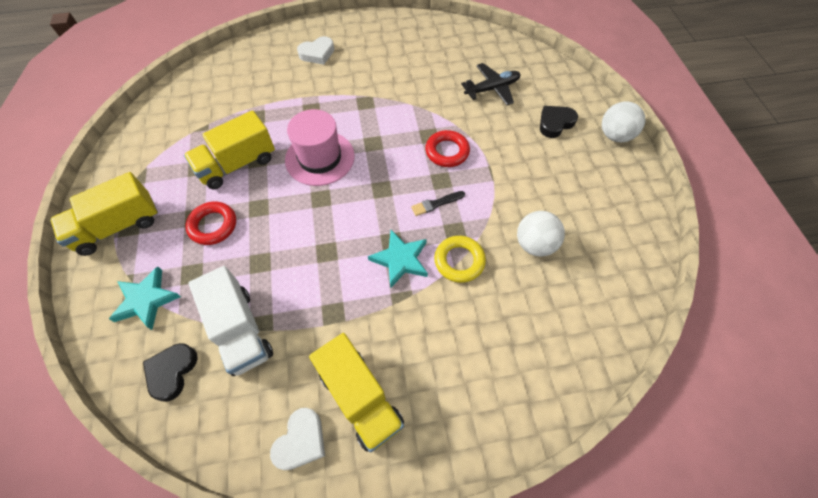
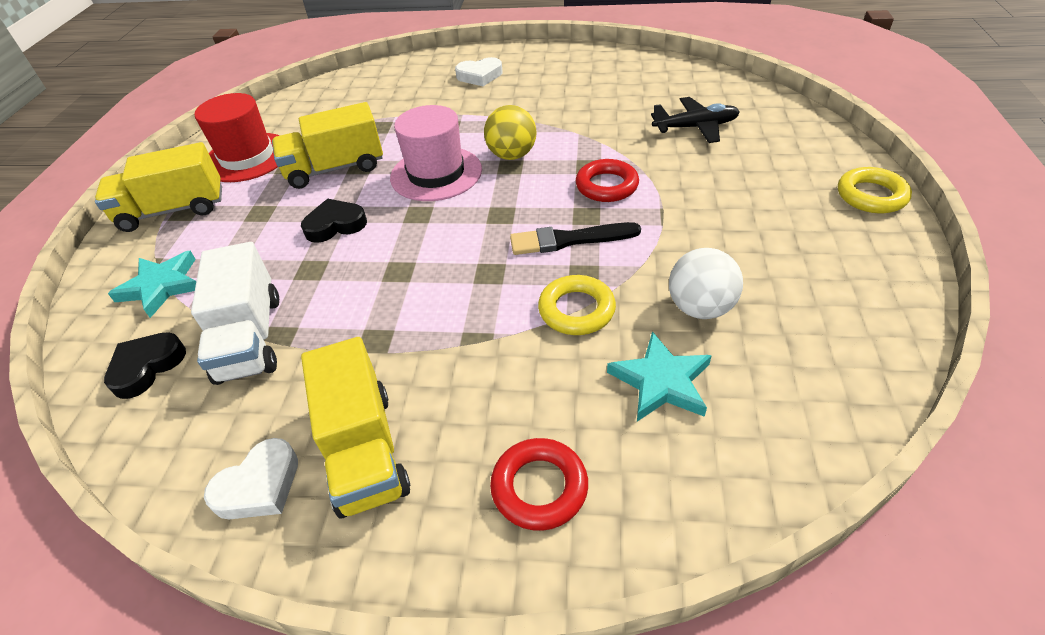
camera: 20 degrees right, 15 degrees down
(156, 163) = (247, 157): none -> red hat
(213, 225) = (276, 224): red ring -> red ring (539, 487)
(370, 132) = (512, 155): none -> yellow ball
(400, 260) = (493, 295): turquoise star -> turquoise star (661, 382)
(436, 204) = (569, 240): black brush -> black brush, size x1.59
(555, 123) = (778, 172): black heart -> black heart (335, 225)
(614, 135) = (871, 196): white ball -> yellow ring

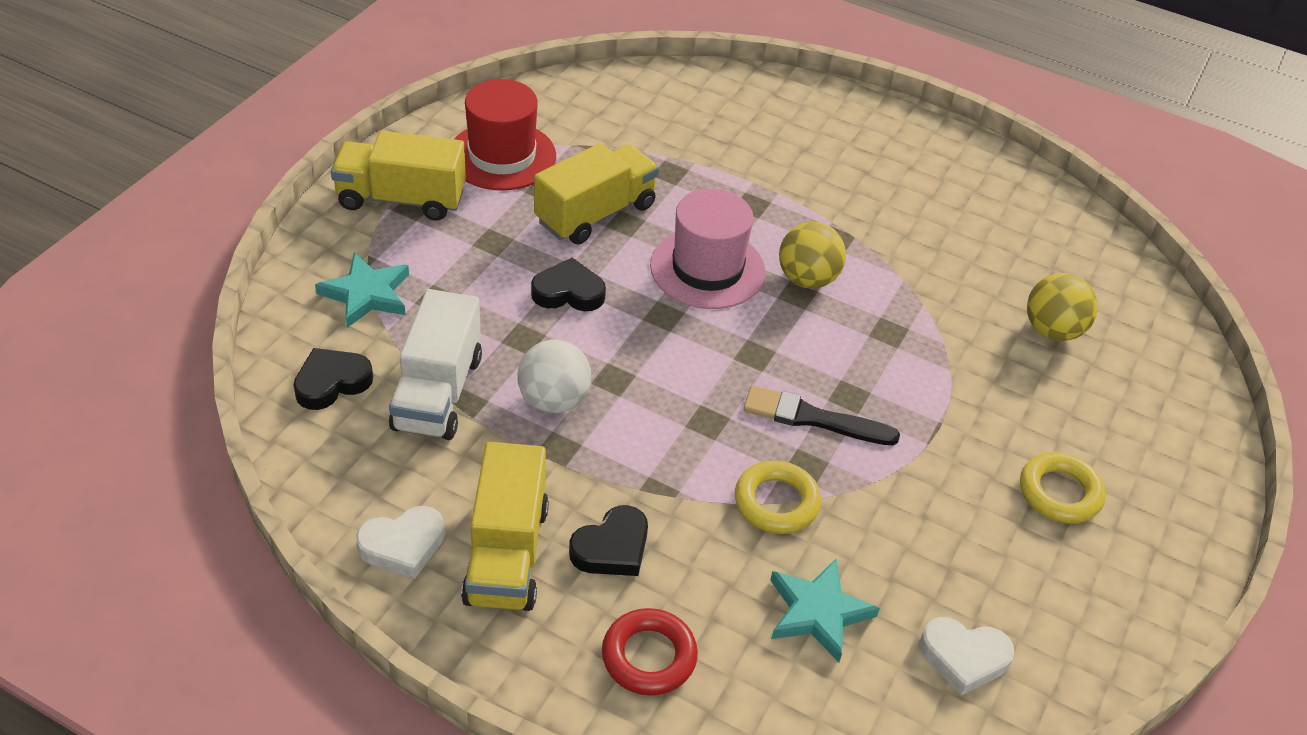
camera: 15 degrees right, 0 degrees up
(335, 169) = (595, 214): yellow truck -> yellow truck turned 135 degrees clockwise
(459, 403) = (612, 548): none -> black heart
(480, 76) = (828, 139): white heart -> white heart (964, 658)
(606, 186) = (895, 367): red ring -> none
(695, 127) = (1052, 330): black plane -> yellow ball
(700, 308) = (906, 555): white ball -> white ball (554, 400)
(871, 196) = (1196, 510): yellow ring -> yellow ring (1059, 493)

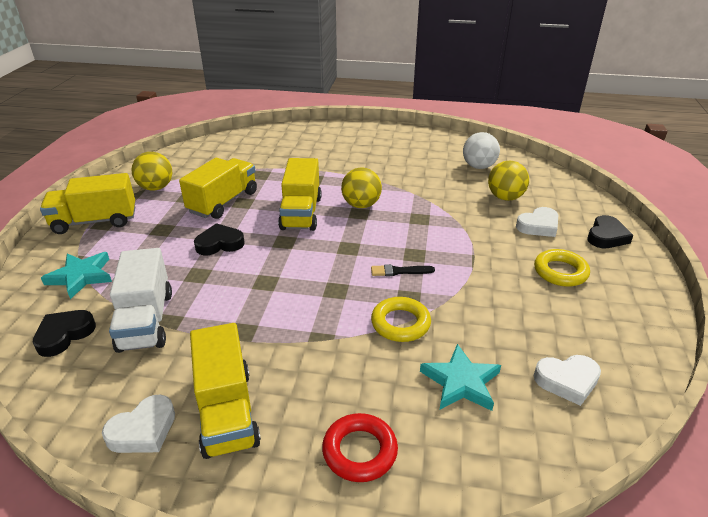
camera: 15 degrees left, 10 degrees down
(502, 156) = (156, 188): red hat -> yellow ball
(554, 400) = (230, 304): white ball -> white ball (478, 166)
(612, 548) = (303, 384): black heart -> black heart (606, 236)
(707, 269) = (301, 213): pink hat -> yellow truck
(813, 418) = (399, 271): black brush -> black brush, size x0.63
(1075, 401) = (538, 226): none -> white heart

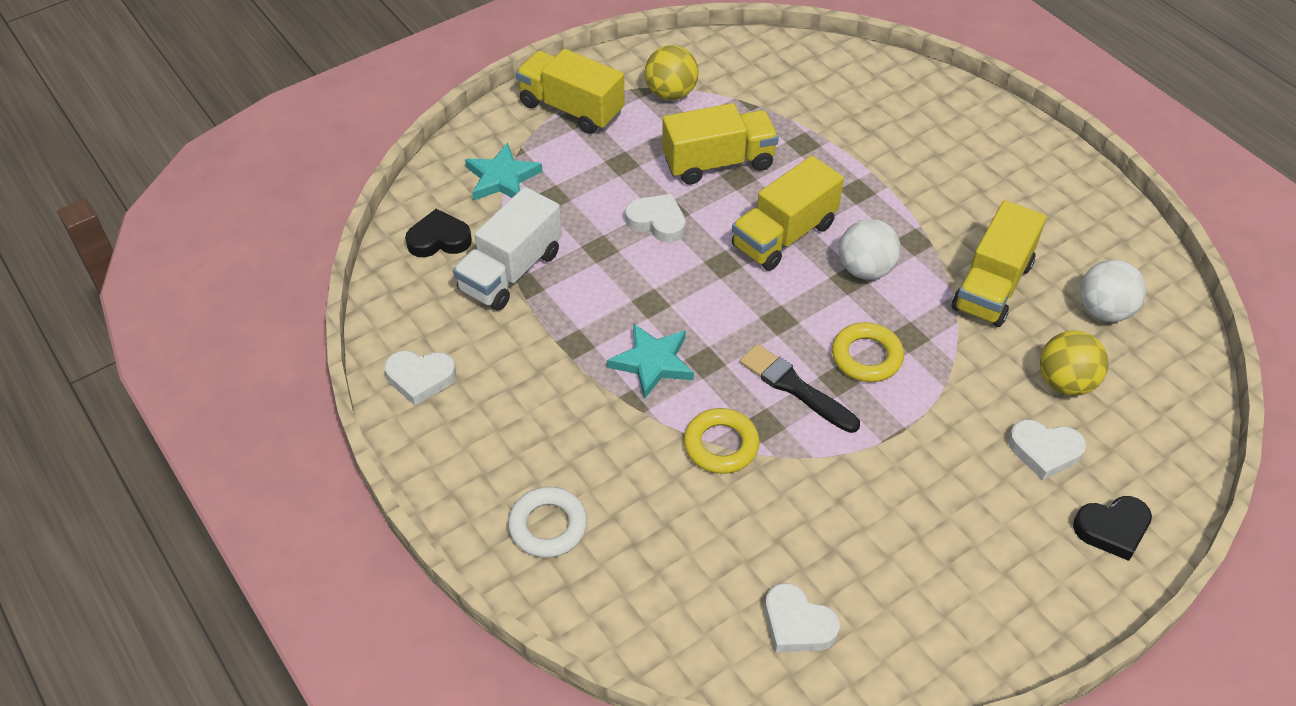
camera: 45 degrees right, 15 degrees up
(219, 244) = (657, 221): black heart -> white heart
(227, 411) = (490, 411): yellow truck -> yellow truck (992, 286)
(359, 451) = (548, 526): red ring -> white ring
(361, 205) = (865, 269): yellow ball -> white ball
(399, 271) = (795, 388): black brush -> black brush, size x1.59
(461, 382) = (699, 543): turquoise star -> turquoise star (652, 362)
(560, 272) = (974, 523): yellow ring -> yellow ring (866, 357)

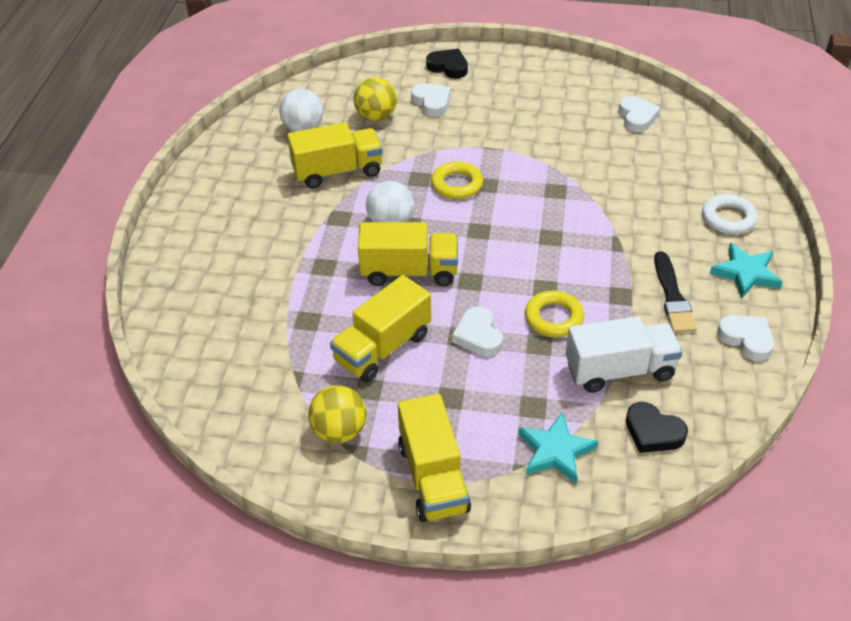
camera: 135 degrees left, 5 degrees down
(652, 362) = (583, 256): turquoise star -> turquoise star (746, 273)
(718, 162) = (382, 348): yellow truck -> yellow truck turned 75 degrees counterclockwise
(721, 445) = (591, 196): yellow ring -> yellow ring (553, 318)
(795, 388) = (516, 195): black brush -> black brush (672, 297)

